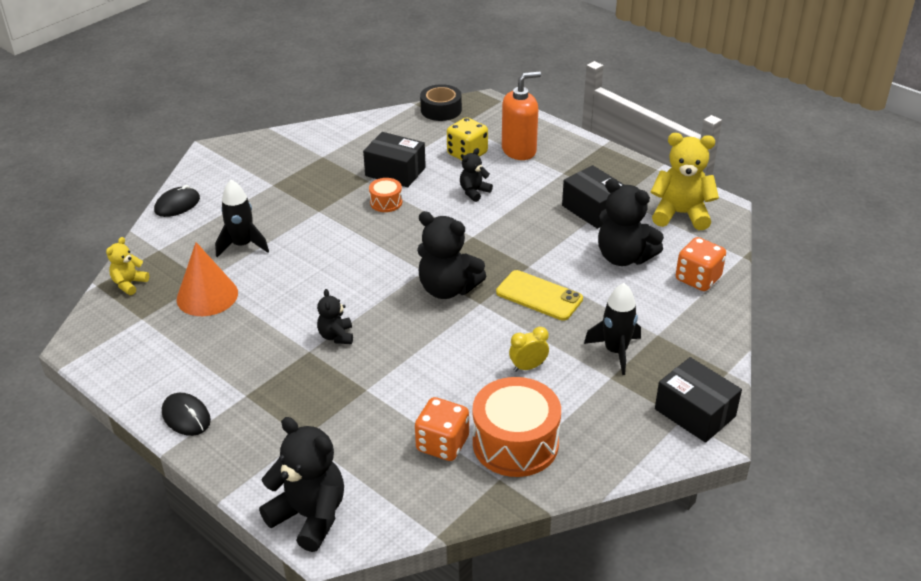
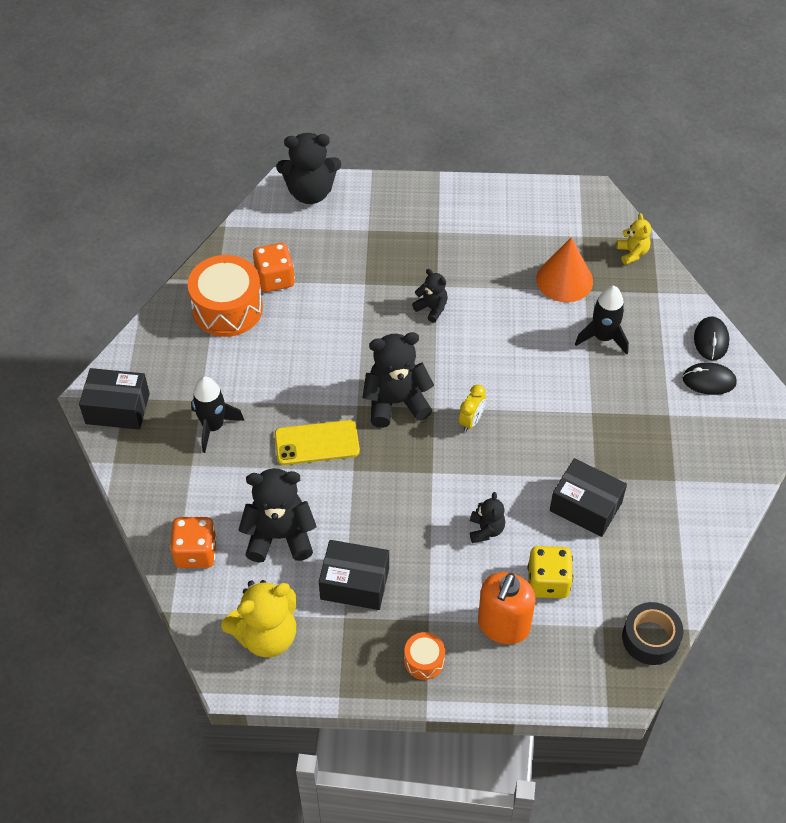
camera: 140 degrees right, 15 degrees up
(186, 417) = (456, 197): black mouse -> black mouse (709, 380)
(386, 202) = (548, 461): orange drum -> orange drum (424, 661)
(395, 172) = (585, 506): black box -> black box turned 45 degrees clockwise
(528, 367) = (268, 371): yellow clock -> yellow clock (471, 421)

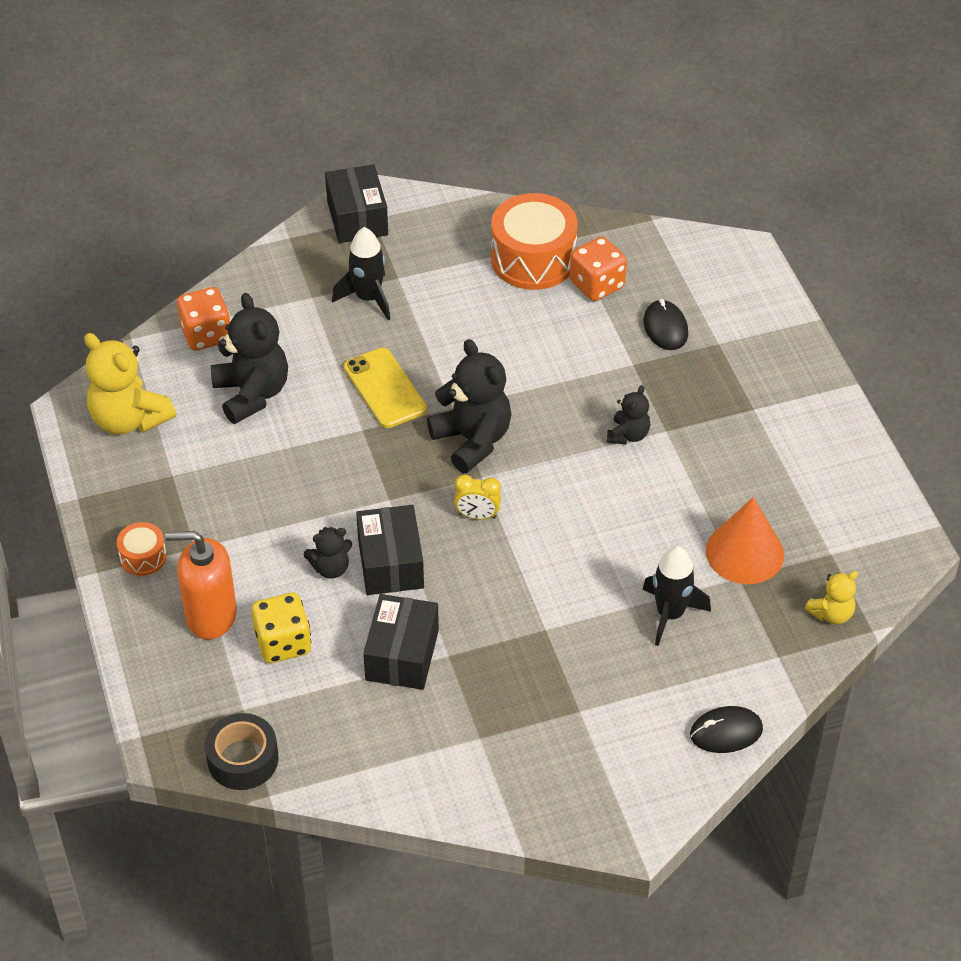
camera: 70 degrees right, 5 degrees down
(310, 192) = (747, 275): black teddy bear -> none
(355, 583) = (217, 472): black box -> black box (390, 563)
(709, 380) = (656, 743): black mouse -> black mouse (665, 328)

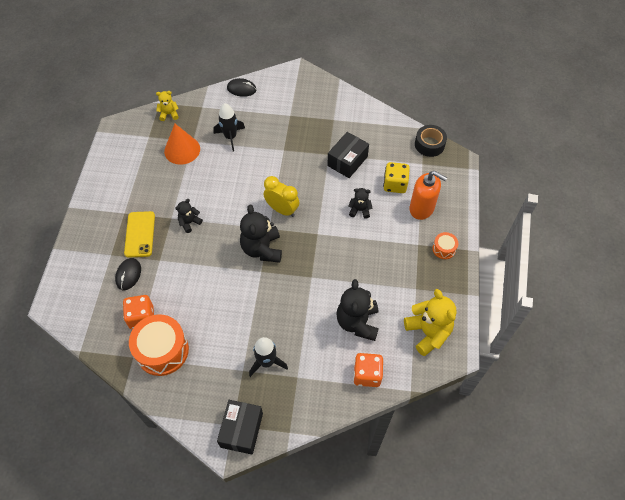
camera: 155 degrees left, 10 degrees up
(385, 388) = (288, 297): yellow phone -> yellow phone (140, 234)
(390, 563) = (332, 202): black box -> none
(477, 515) = (282, 210): yellow clock -> yellow clock, size x1.59

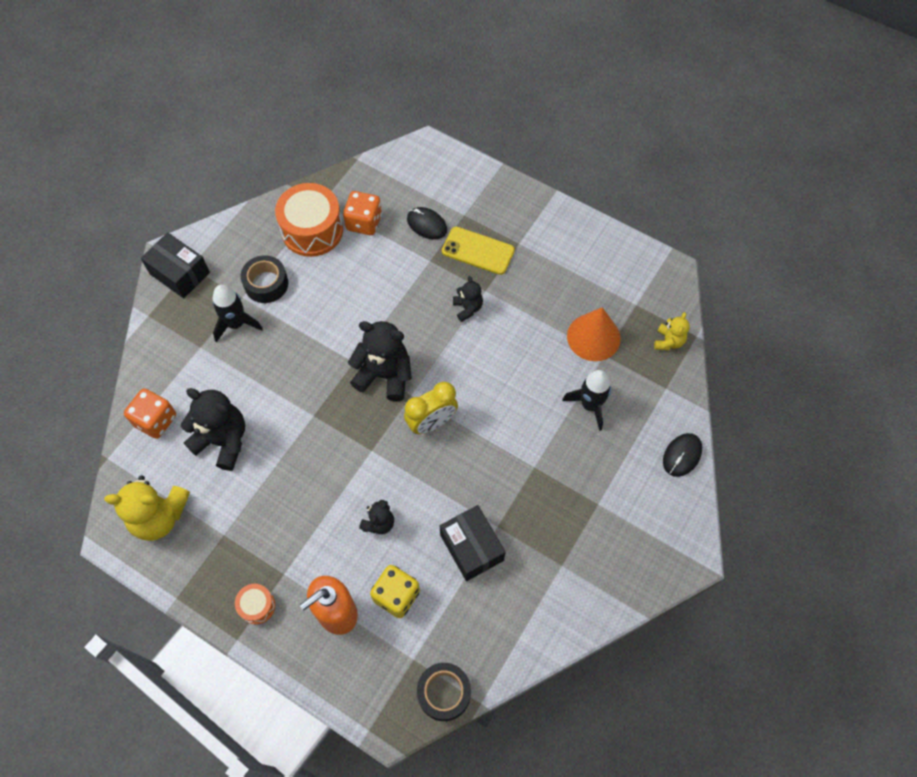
camera: 115 degrees right, 5 degrees up
(224, 359) = (266, 284): none -> black tape

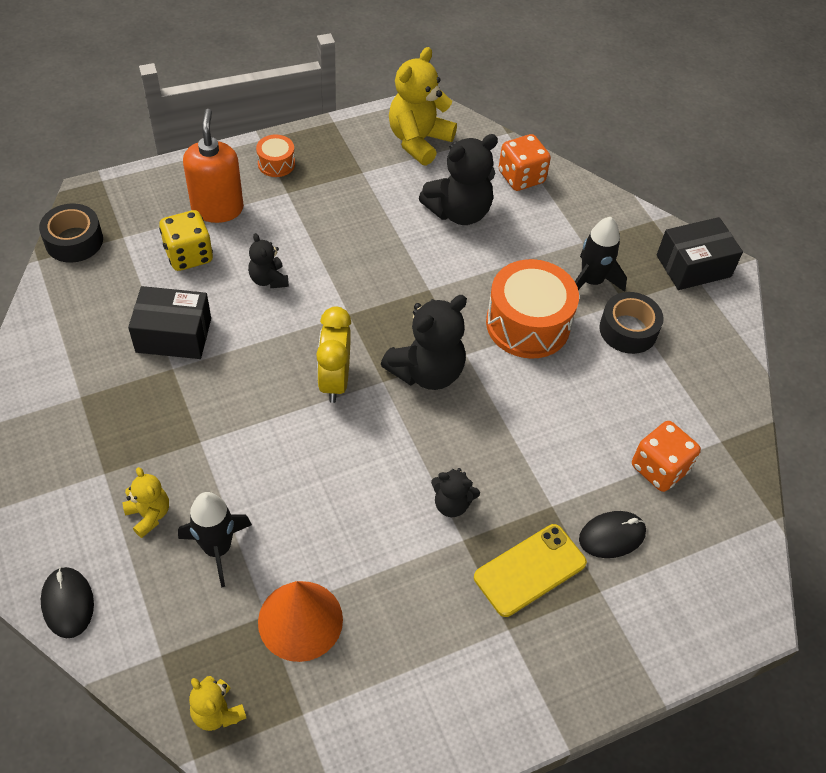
camera: 120 degrees right, 10 degrees down
(312, 230) = (680, 409): orange drum -> orange drum (528, 324)
(601, 456) = (149, 515): none -> yellow teddy bear

